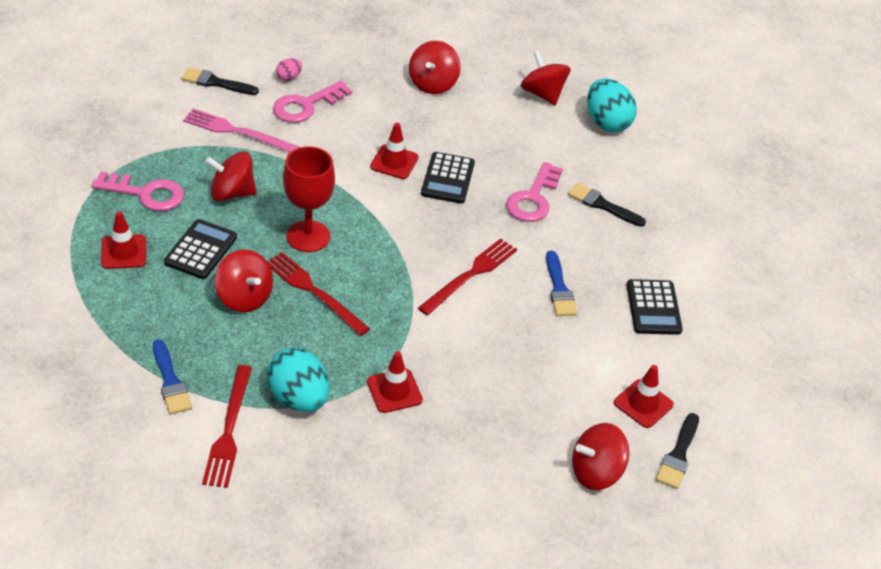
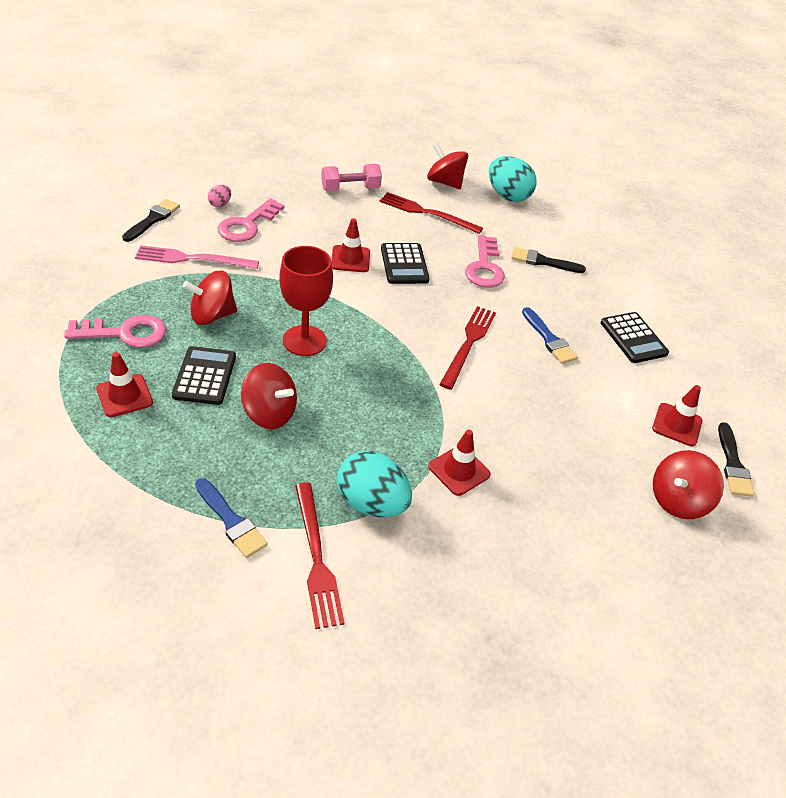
camera: 20 degrees left, 0 degrees up
(216, 83) = (153, 219): black brush -> black brush turned 120 degrees clockwise
(314, 292) = (335, 392): red fork -> red fork (426, 213)
(433, 84) = (350, 189): red spinning top -> pink dumbbell

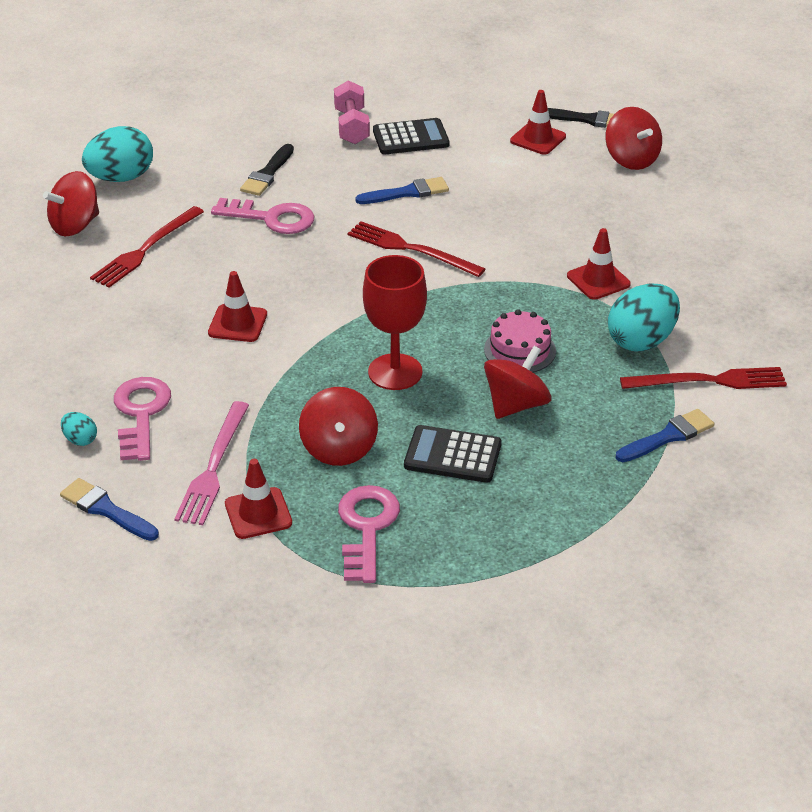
camera: 75 degrees left, 5 degrees down
(124, 396) = (483, 522): red traffic cone -> red traffic cone (258, 513)
(153, 219) = (106, 510): black brush -> blue brush
(220, 204) = (80, 440): pink egg -> turquoise egg
(247, 225) = (141, 413): pink key -> pink key turned 135 degrees counterclockwise
(343, 415) = (520, 350): none -> pink cake
(350, 189) = (70, 311): pink dumbbell -> pink dumbbell (352, 126)
(404, 264) = (256, 280): black calculator -> none

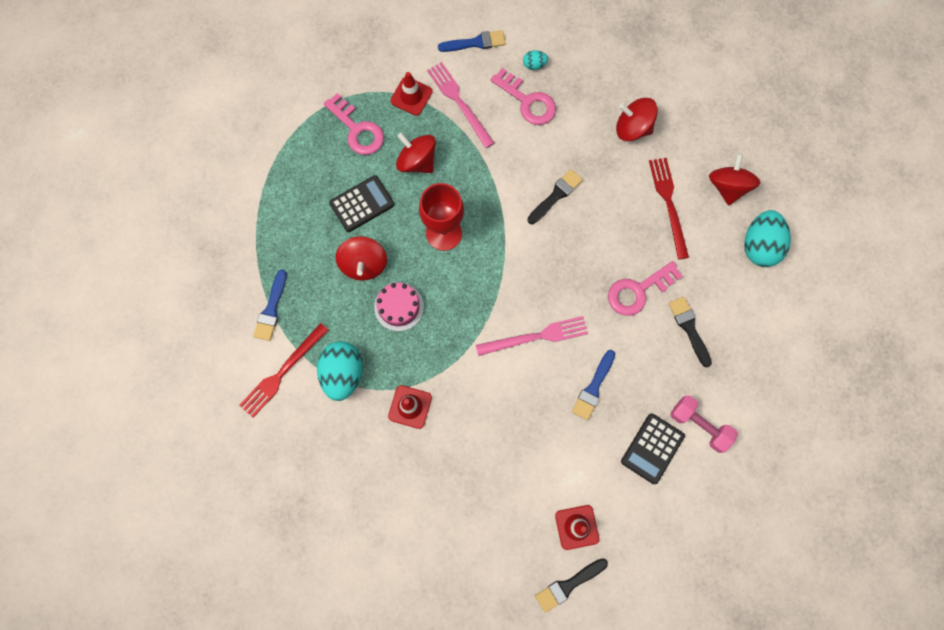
camera: 135 degrees right, 35 degrees up
(237, 323) = (556, 195): red traffic cone -> black brush
(411, 249) = (536, 336): red fork -> pink fork
(631, 159) = (498, 561): red spinning top -> red spinning top (632, 128)

